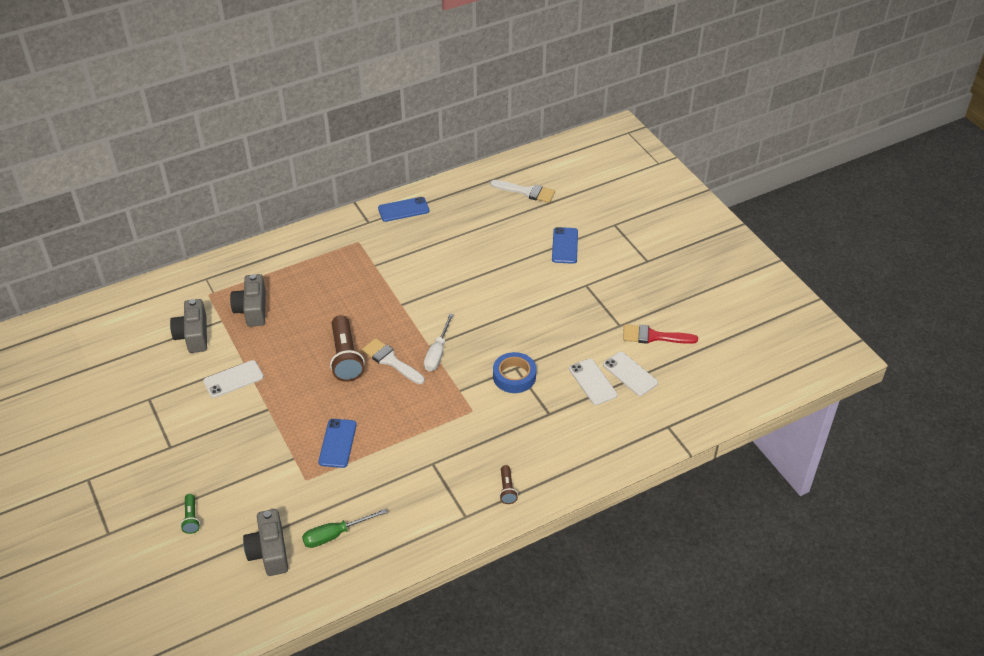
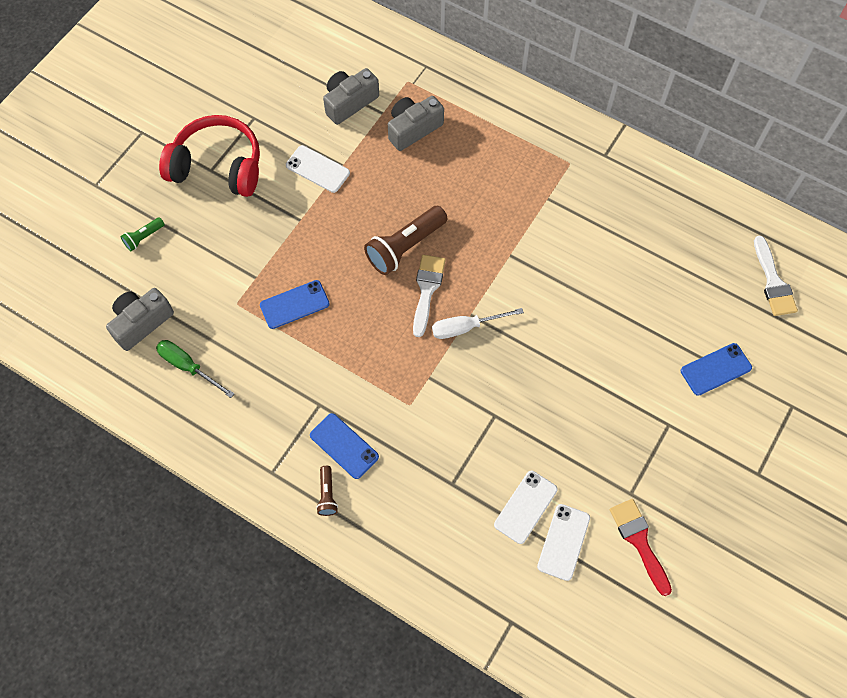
camera: 60 degrees right, 20 degrees up
(171, 441) = (218, 166): none -> red headphones
(403, 209) = (649, 176): blue phone -> blue phone (344, 446)
(507, 489) = (327, 495): brown flashlight -> brown flashlight turned 60 degrees counterclockwise
(514, 376) = (482, 420): blue tape -> none

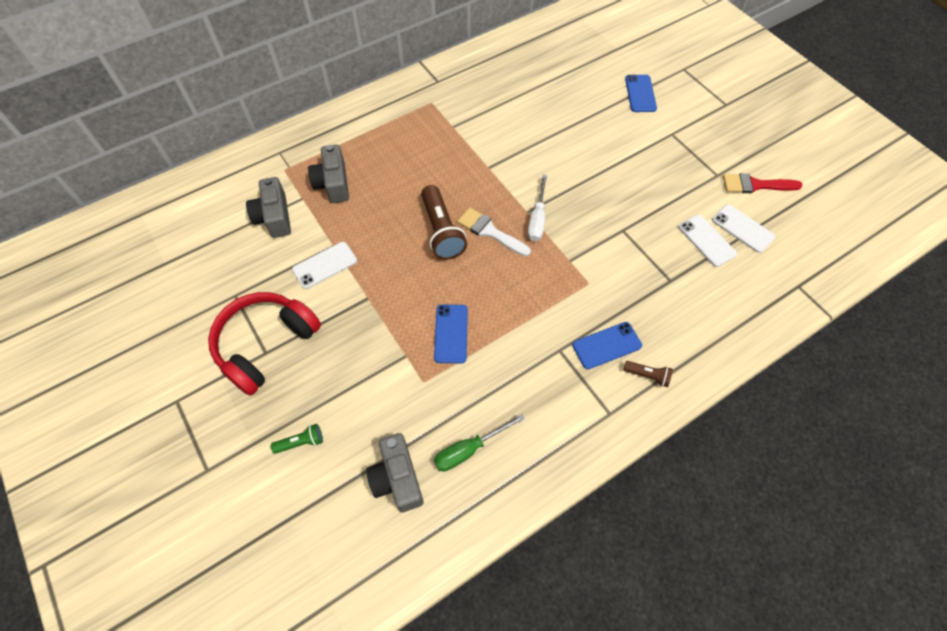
camera: 65 degrees left, 5 degrees down
(143, 237) = (301, 442): green flashlight -> green flashlight turned 90 degrees counterclockwise
(773, 282) = (589, 40): white brush -> none

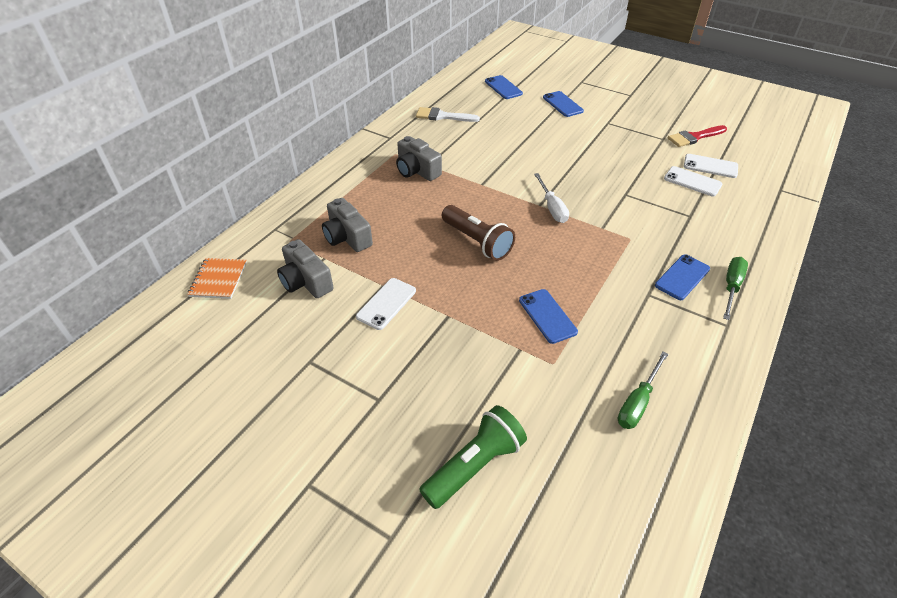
camera: 25 degrees left, 15 degrees down
(209, 188) = (218, 279): none -> orange notebook
(266, 345) = (374, 392): red headphones -> none
(301, 442) = (474, 465): green flashlight -> green flashlight, size x2.02
(397, 478) = (593, 455): grey camera -> grey camera (417, 170)
(490, 231) = (519, 229): white brush -> white brush (443, 116)
(592, 51) = (503, 87): none -> blue phone
(647, 376) = (731, 287): brown flashlight -> green screwdriver

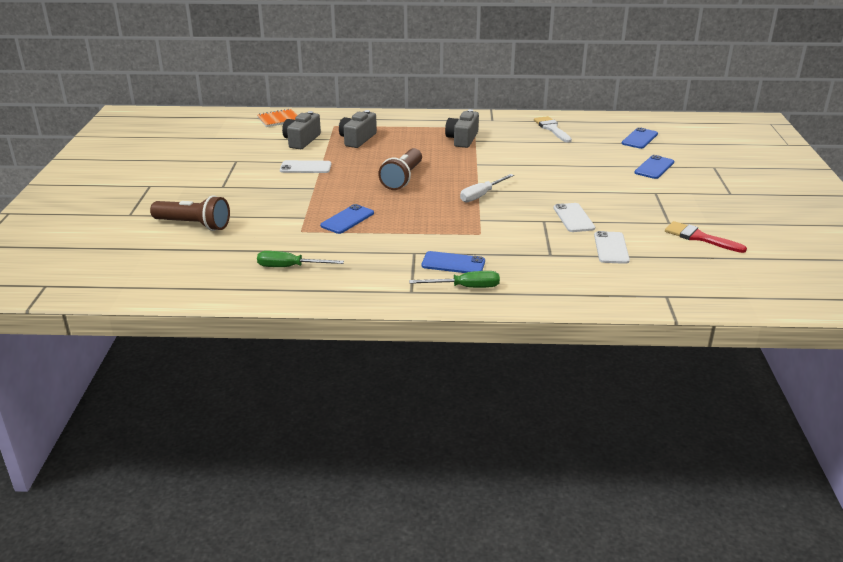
camera: 60 degrees right, 15 degrees down
(474, 465) = (194, 225): green flashlight -> brown flashlight
(710, 166) = (654, 253): white phone -> white phone (573, 218)

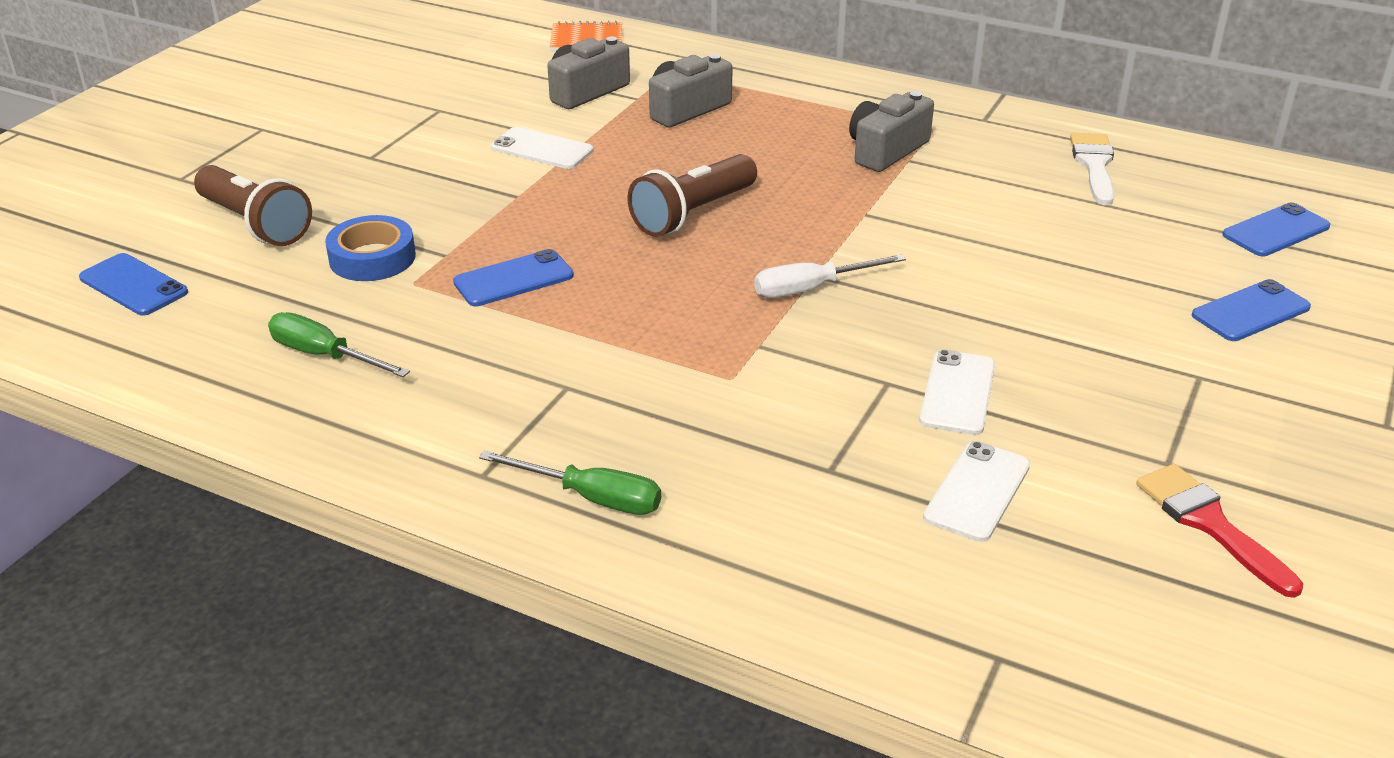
camera: 25 degrees right, 5 degrees up
(270, 226) = (372, 258): none -> blue tape
(453, 263) = (617, 434): blue phone -> blue phone (133, 285)

